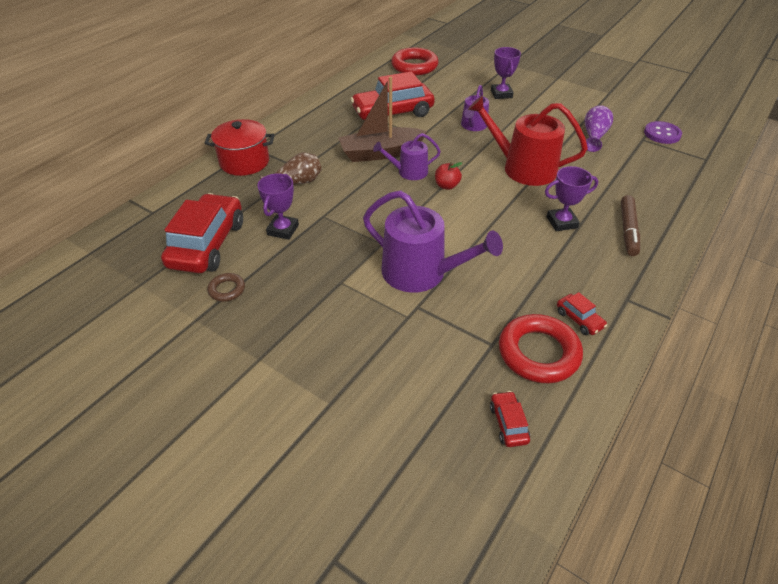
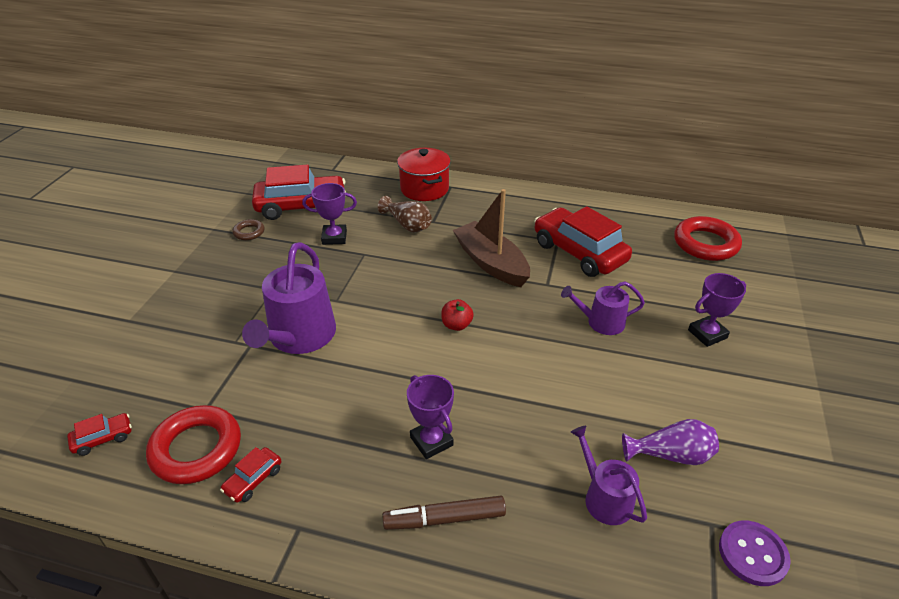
camera: 70 degrees right, 5 degrees down
(408, 172) = (467, 291): purple watering can -> purple watering can (604, 497)
(522, 168) = (533, 385): red watering can -> none

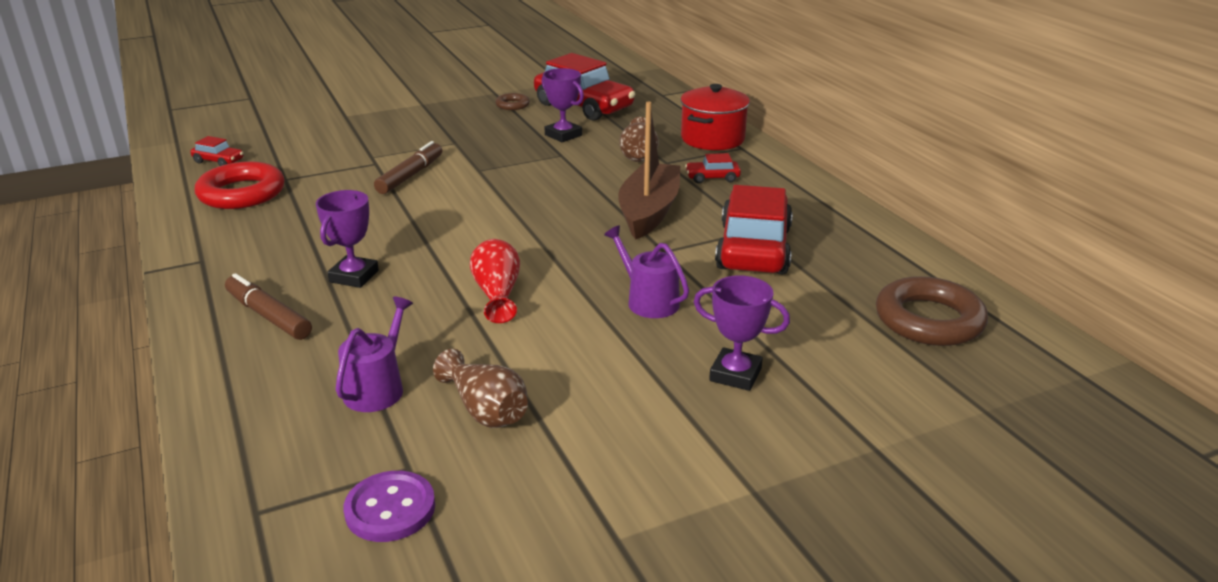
camera: 50 degrees right, 10 degrees down
(253, 480) = (232, 225): red car -> red car (712, 178)
(299, 337) = (410, 176): purple watering can -> brown marker
(456, 325) = (525, 230): red apple -> none
(531, 380) = (497, 294): none -> red vase
(670, 455) = (485, 410): purple vase -> brown vase
(705, 244) = (929, 320): red ring -> brown ring

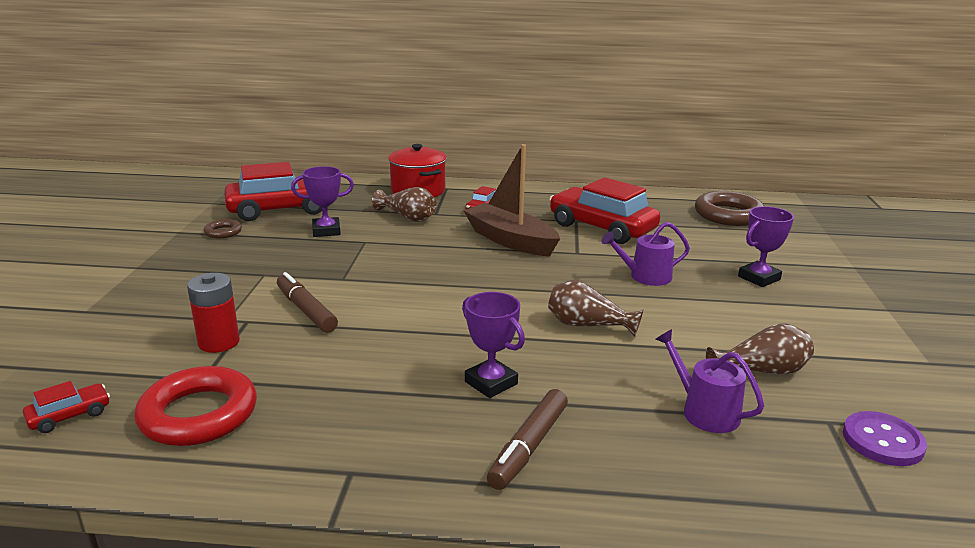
camera: 60 degrees left, 5 degrees down
(268, 316) = (529, 446): brown marker -> brown marker turned 45 degrees counterclockwise
(336, 166) = (219, 342): none -> red battery
(497, 294) = (587, 325): red vase -> brown vase

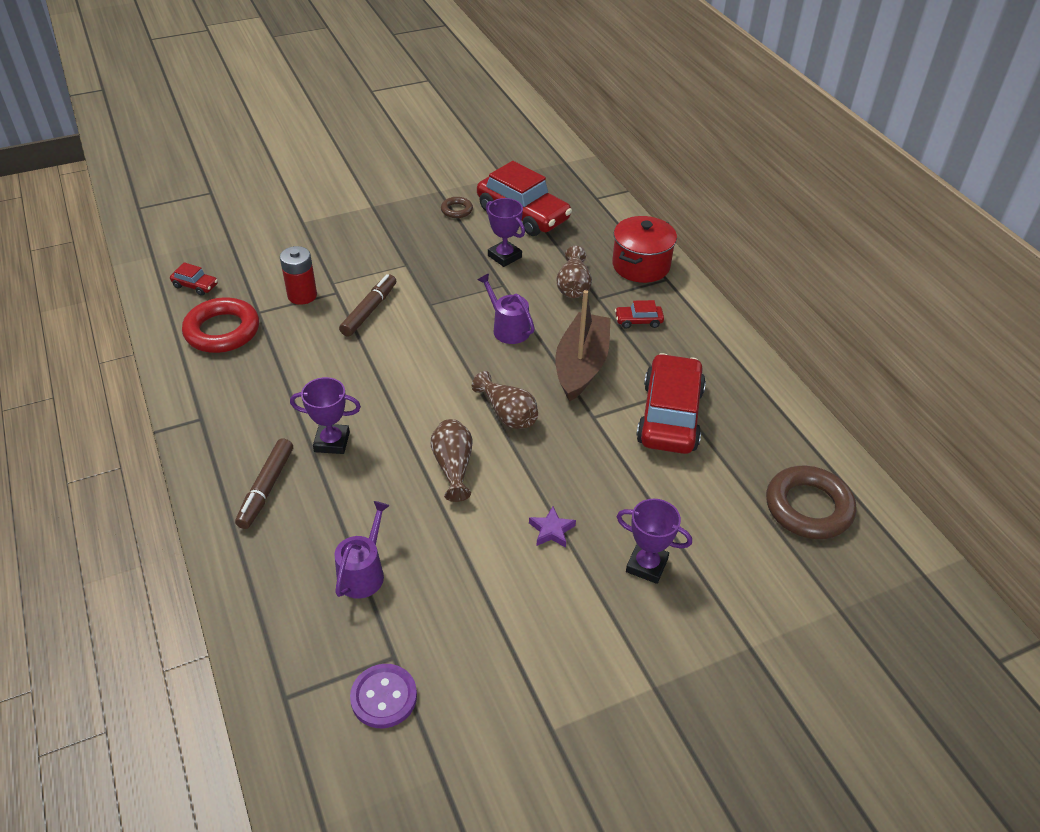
camera: 60 degrees right, 20 degrees up
(491, 383) = (332, 442): purple trophy -> purple trophy turned 75 degrees clockwise
(529, 446) = (266, 488): brown marker -> brown marker turned 75 degrees counterclockwise
(645, 276) = (578, 478): purple watering can -> purple watering can (508, 328)
(699, 303) = (551, 530): none -> purple star
(761, 371) = (450, 598): brown vase -> brown vase (507, 414)

